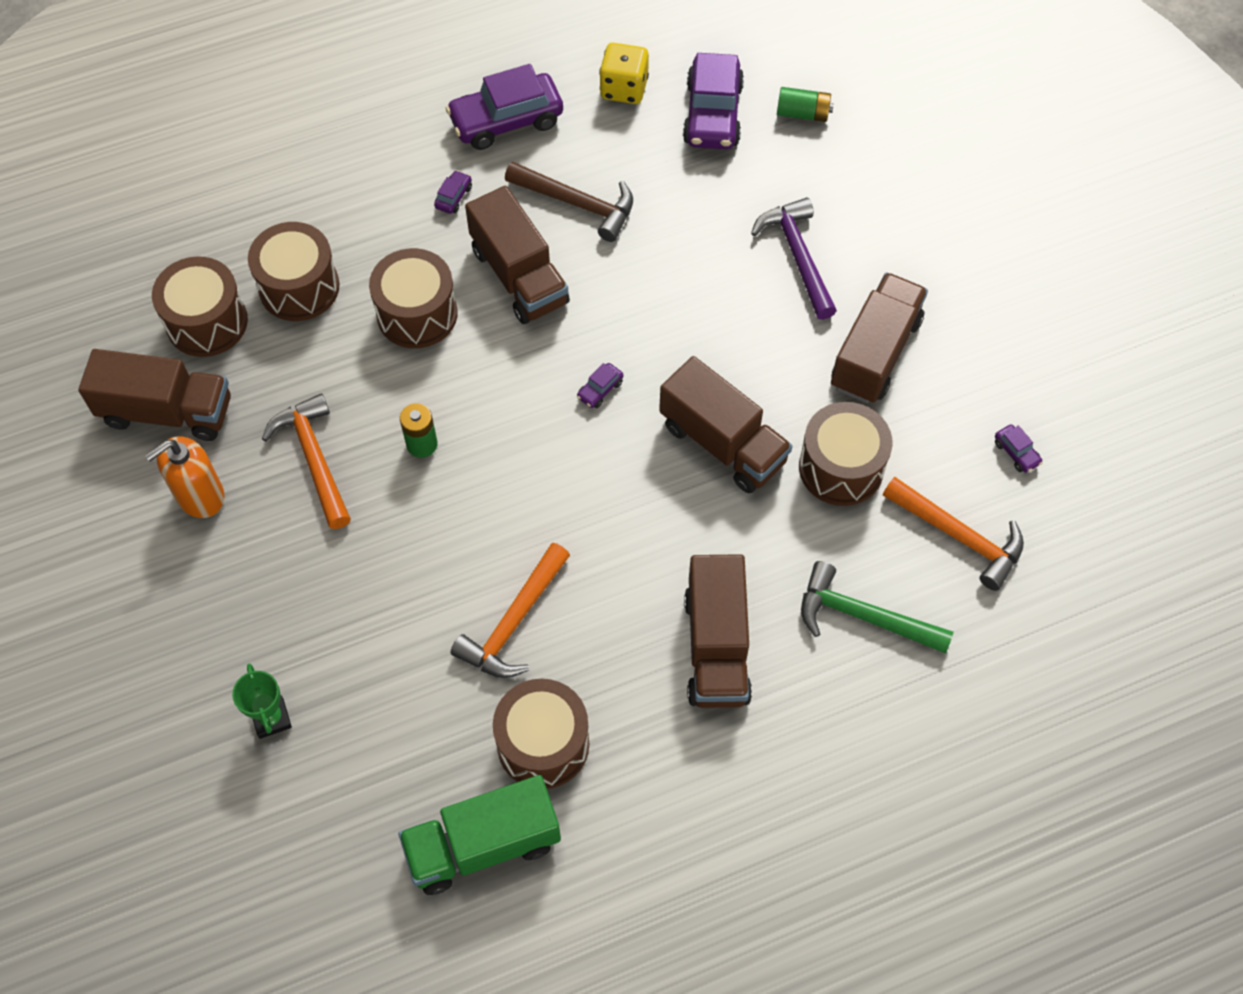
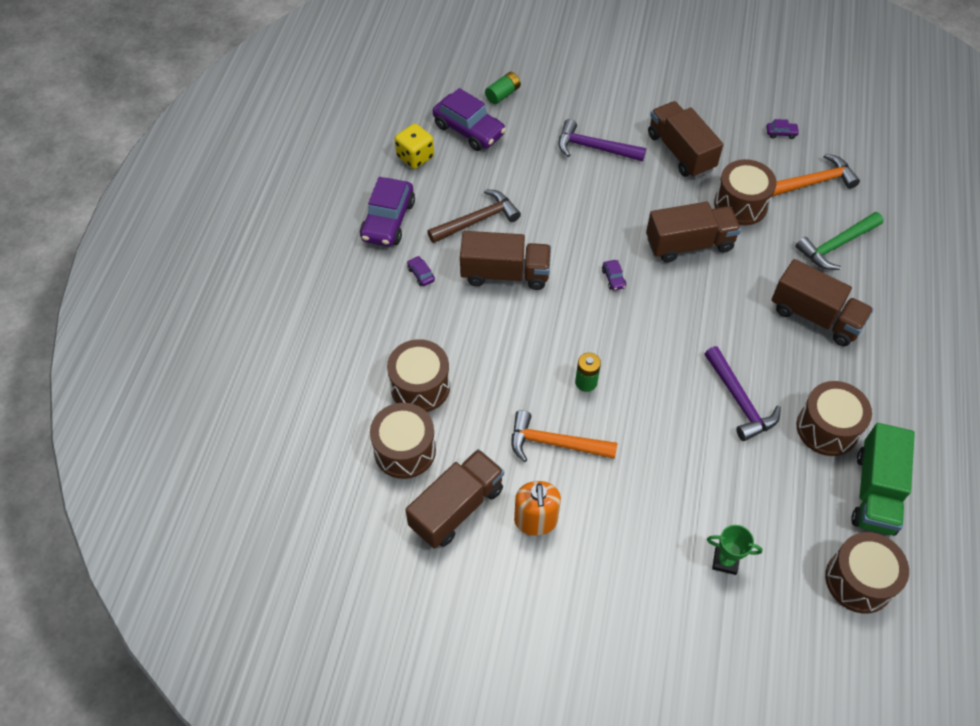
camera: 55 degrees left, 5 degrees down
(417, 314) = (491, 336): brown drum -> brown drum (859, 580)
(513, 623) = (739, 401): orange hammer -> purple hammer

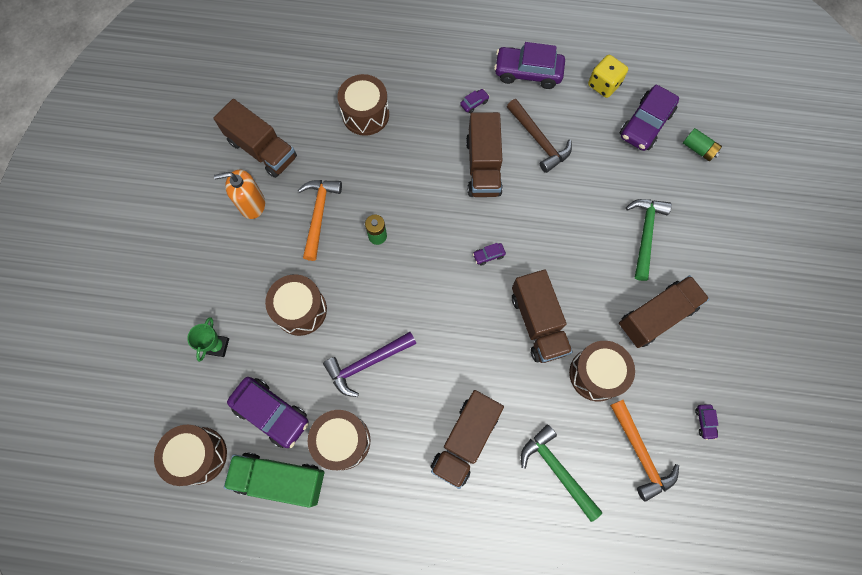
camera: 85 degrees right, 15 degrees up
(405, 450) = (309, 110): brown drum -> brown drum (300, 310)
(594, 148) = (645, 234): purple hammer -> green hammer
(803, 500) = (271, 413): none -> purple car

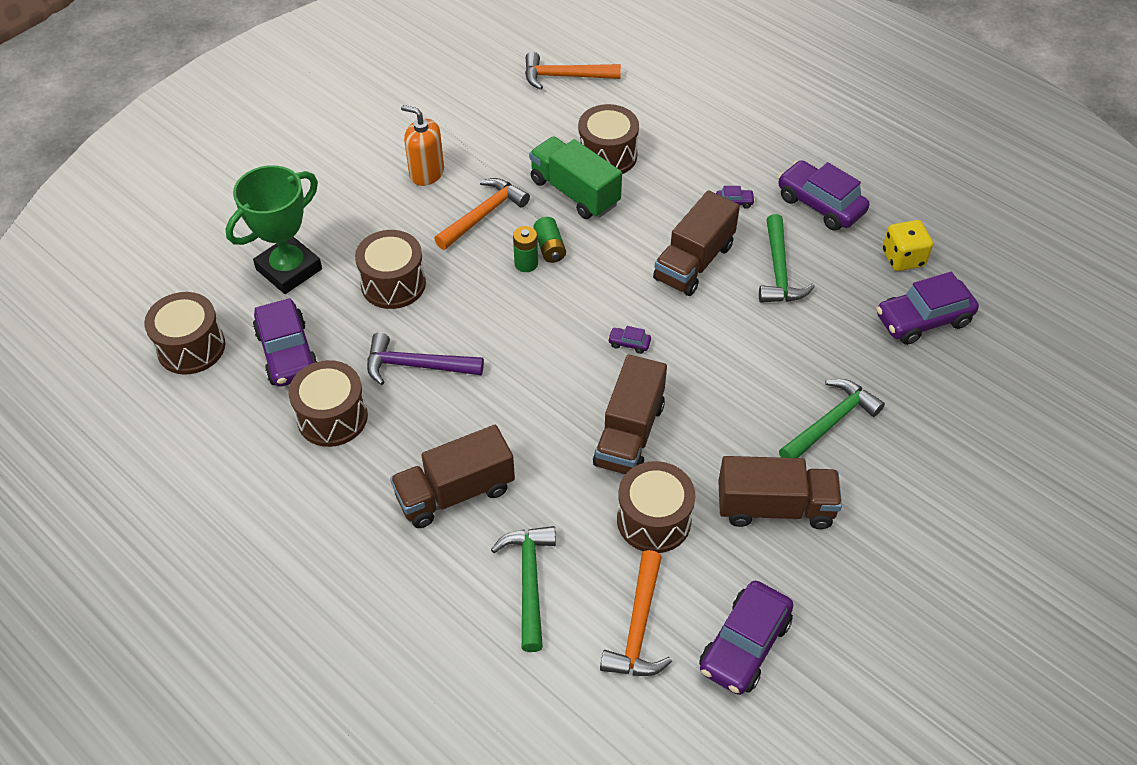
camera: 35 degrees right, 20 degrees down
(217, 346) = (289, 269): green trophy -> green trophy, size x2.05
(262, 150) = (477, 134): brown truck -> none
(280, 479) = (245, 412): green truck -> green truck (574, 192)
(286, 64) = (564, 76): none -> orange hammer
(539, 140) = (779, 271): brown hammer -> green hammer
(698, 149) = (971, 377): green battery -> green battery (550, 248)
(704, 422) = (744, 645): purple car -> purple car, size x2.38

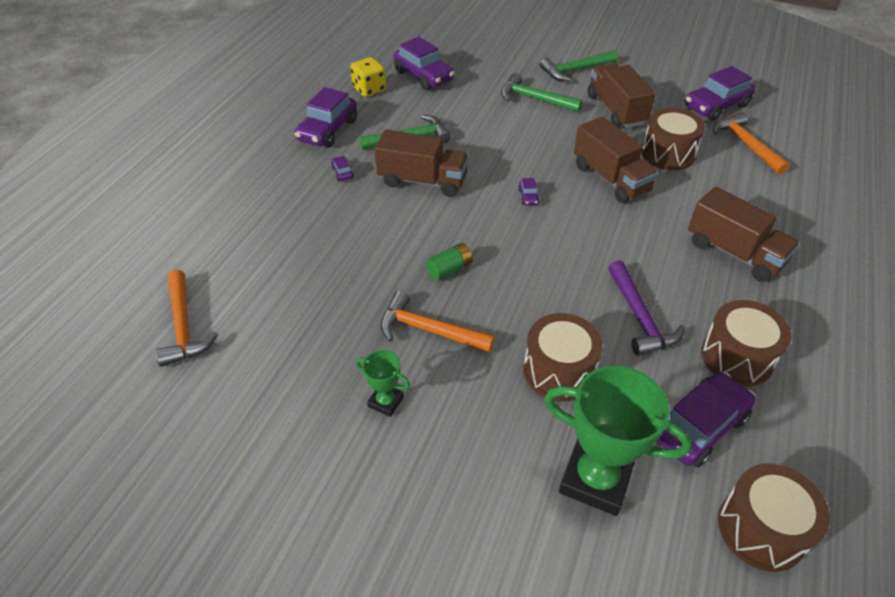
camera: 110 degrees left, 5 degrees down
(426, 173) = (385, 402): orange soap dispenser -> green trophy
(526, 263) = (477, 279): green battery -> none
(529, 581) = (762, 196): green hammer -> green hammer (575, 70)
(574, 192) = (368, 271): green truck -> none
(607, 155) = (307, 261): brown drum -> none
(629, 434) = (610, 178): brown truck -> brown truck turned 60 degrees clockwise
(638, 627) = (745, 144): orange hammer -> orange hammer turned 105 degrees counterclockwise
(744, 645) = (716, 106): purple car -> purple car turned 135 degrees clockwise

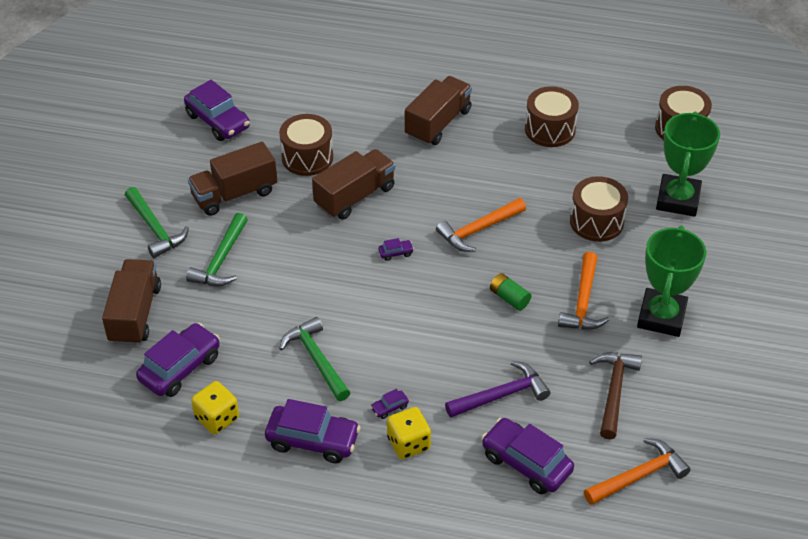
camera: 100 degrees left, 0 degrees up
(296, 330) = (614, 391): none -> brown hammer
(300, 179) = (408, 443): none -> yellow dice
(385, 402) = (661, 317): green trophy -> green trophy, size x2.05
(422, 181) = (389, 336): brown truck -> brown truck (135, 314)
(640, 318) = (528, 178): purple hammer -> purple hammer (502, 395)
(699, 427) = (617, 150): purple car -> purple car (526, 463)
(745, 144) = (283, 106): orange hammer -> orange hammer (478, 230)

